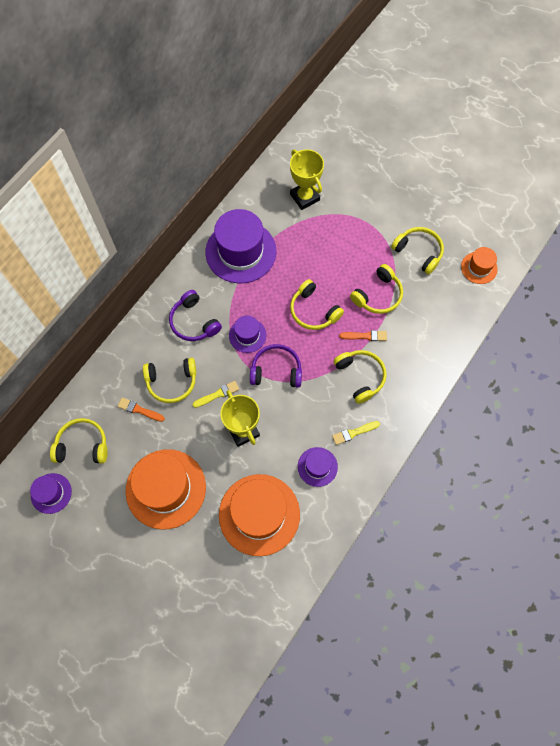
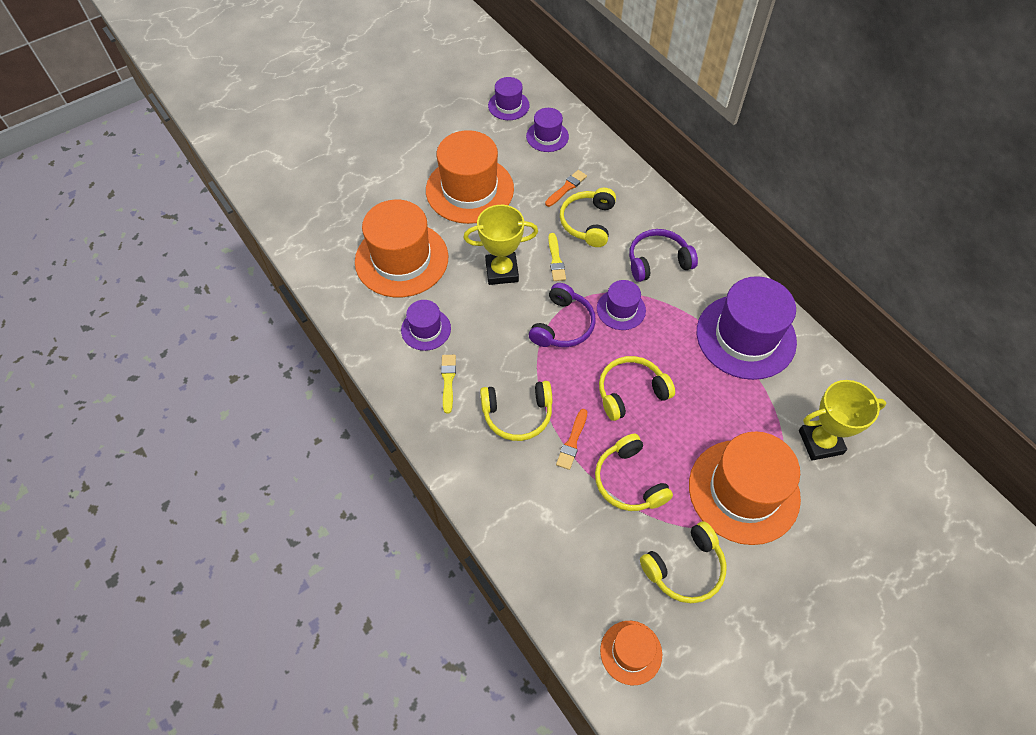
camera: 110 degrees right, 10 degrees down
(82, 445) = (547, 136): yellow headphones -> purple hat
(356, 232) = (743, 491): none -> orange hat

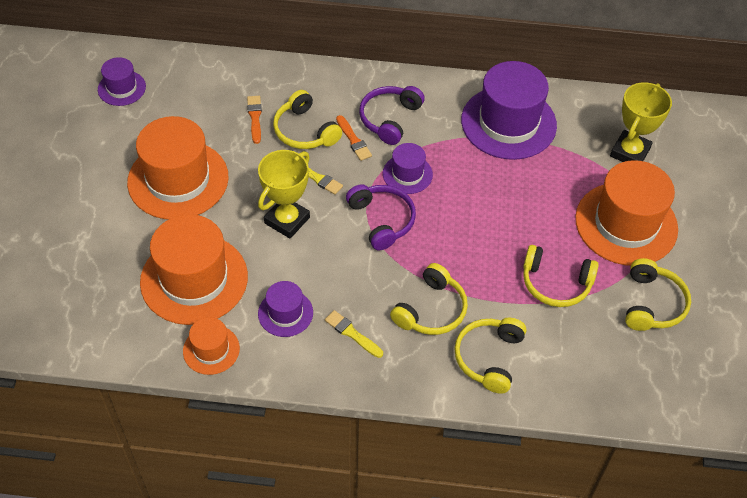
camera: 50 degrees left, 5 degrees down
(547, 136) = (187, 89): purple hat -> none
(572, 442) = (490, 293): orange brush -> orange brush (353, 140)
(630, 392) = (484, 224): yellow headphones -> yellow headphones (489, 357)
(631, 652) = (686, 385): orange hat -> orange hat (211, 350)

